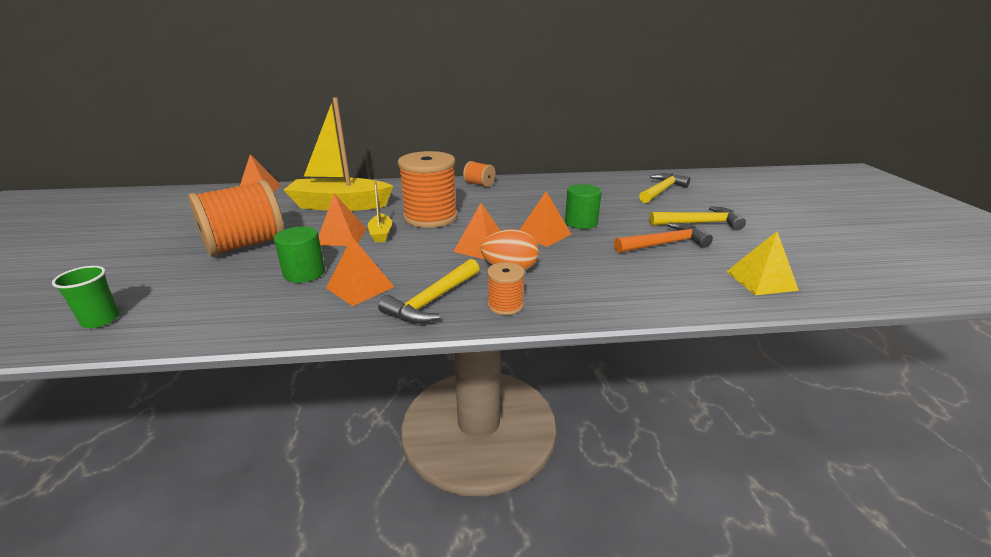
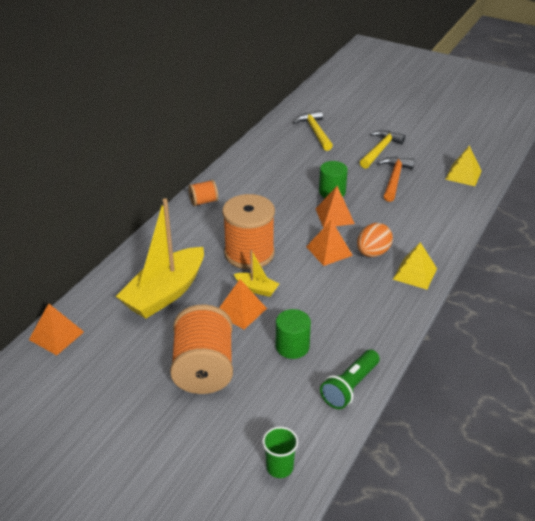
camera: 55 degrees left, 10 degrees up
(252, 323) = (350, 387): none -> green flashlight
(360, 287) = (340, 325): orange pyramid -> none
(432, 300) = (385, 299): yellow hammer -> none
(505, 305) = (415, 273): orange spool -> yellow pyramid

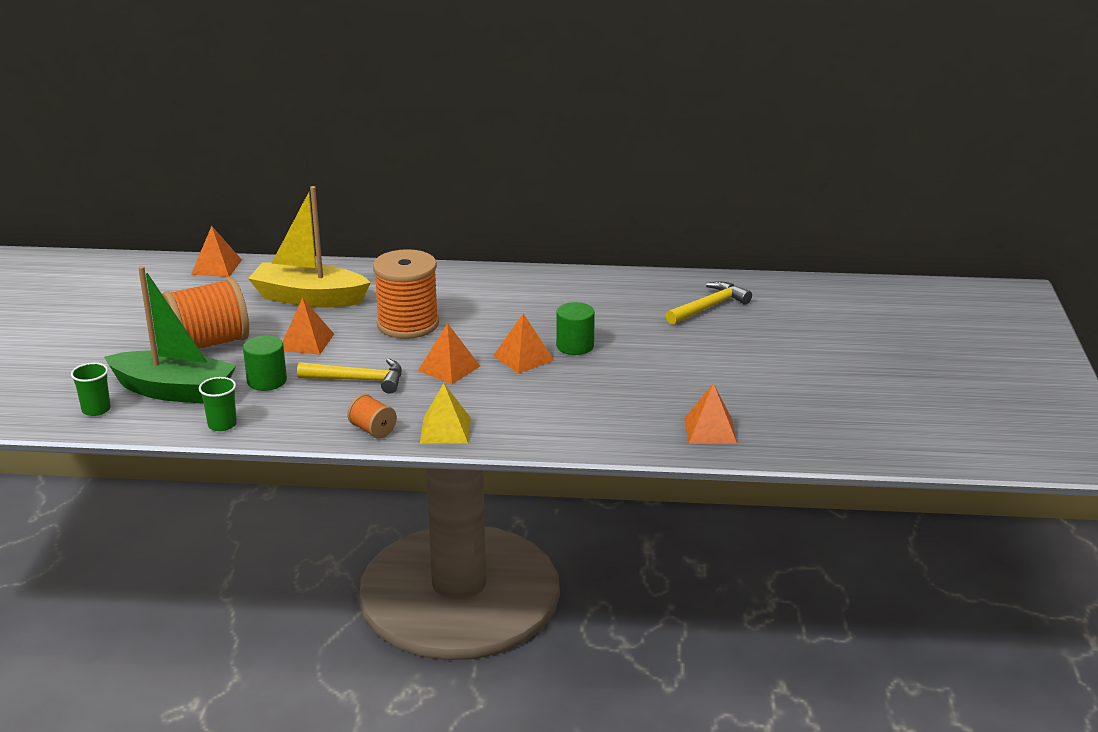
camera: 65 degrees right, 10 degrees down
(203, 202) = (484, 278): orange spool -> orange spool (372, 430)
(256, 289) = (348, 342): yellow boat -> none
(275, 407) = (174, 391): none -> green boat
(350, 387) = (222, 425): green flashlight -> green cup
(372, 253) = (466, 396): orange egg -> none
(380, 150) = (711, 359): yellow hammer -> yellow hammer (358, 380)
(394, 179) = (647, 381): orange hammer -> none
(463, 175) = (710, 430): yellow pyramid -> orange pyramid

